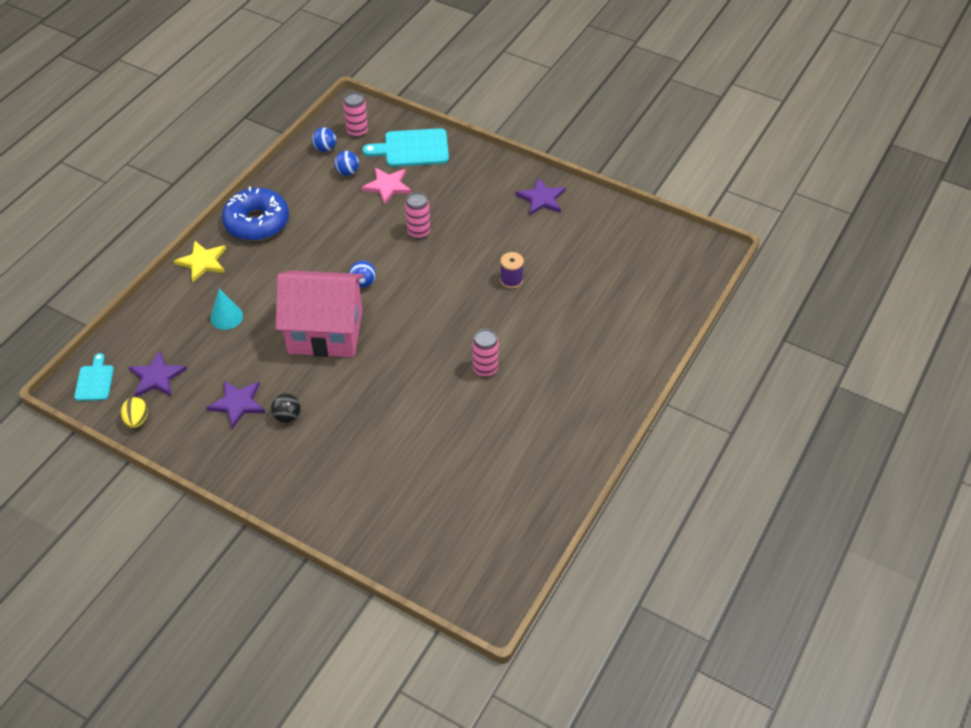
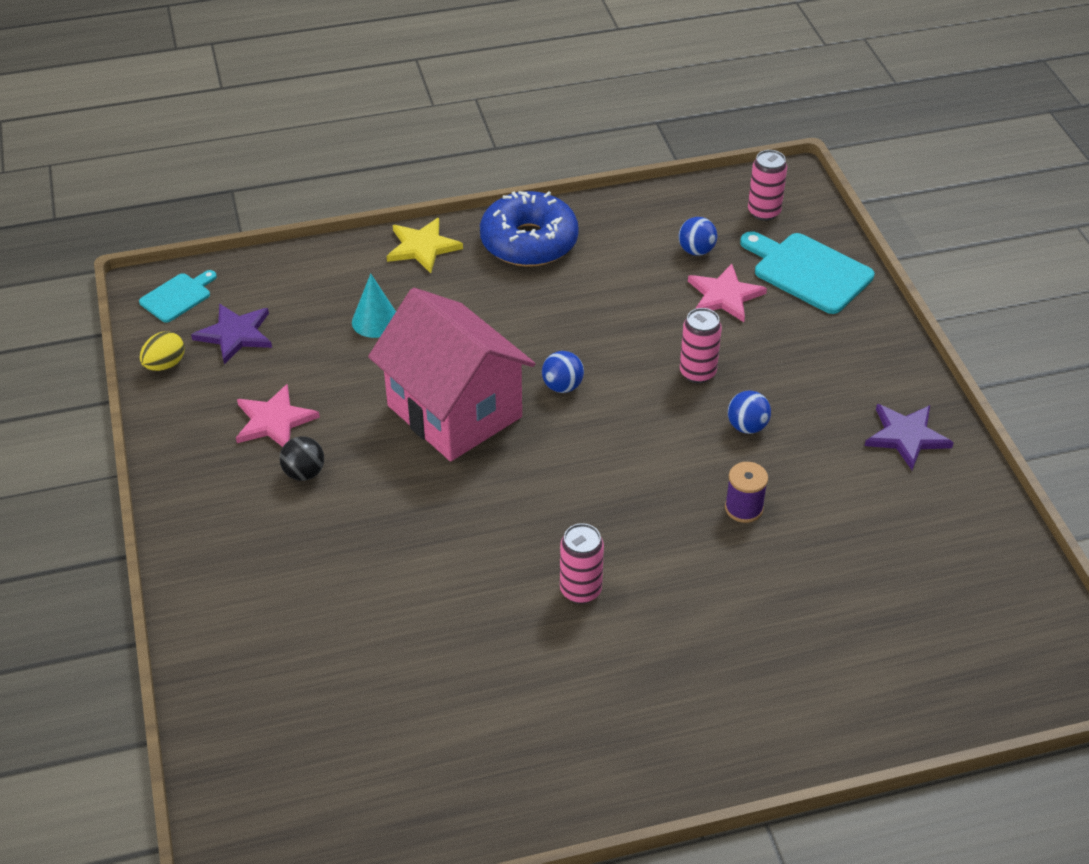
camera: 45 degrees right, 5 degrees down
(237, 404) = (274, 421): purple star -> pink star
(325, 149) = (702, 208): blue ball -> blue ball (747, 426)

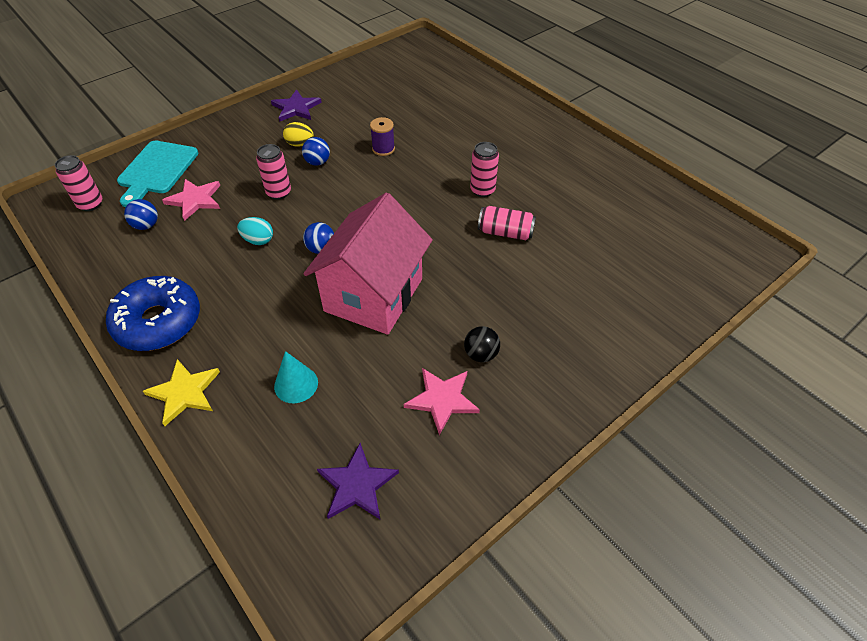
camera: 115 degrees left, 5 degrees up
(165, 364) = (422, 524): yellow egg -> yellow egg (300, 144)
(178, 296) = (324, 573): turquoise cutting board -> none
(477, 579) = (505, 232): none -> pink can
(612, 336) = (258, 240): none -> turquoise egg

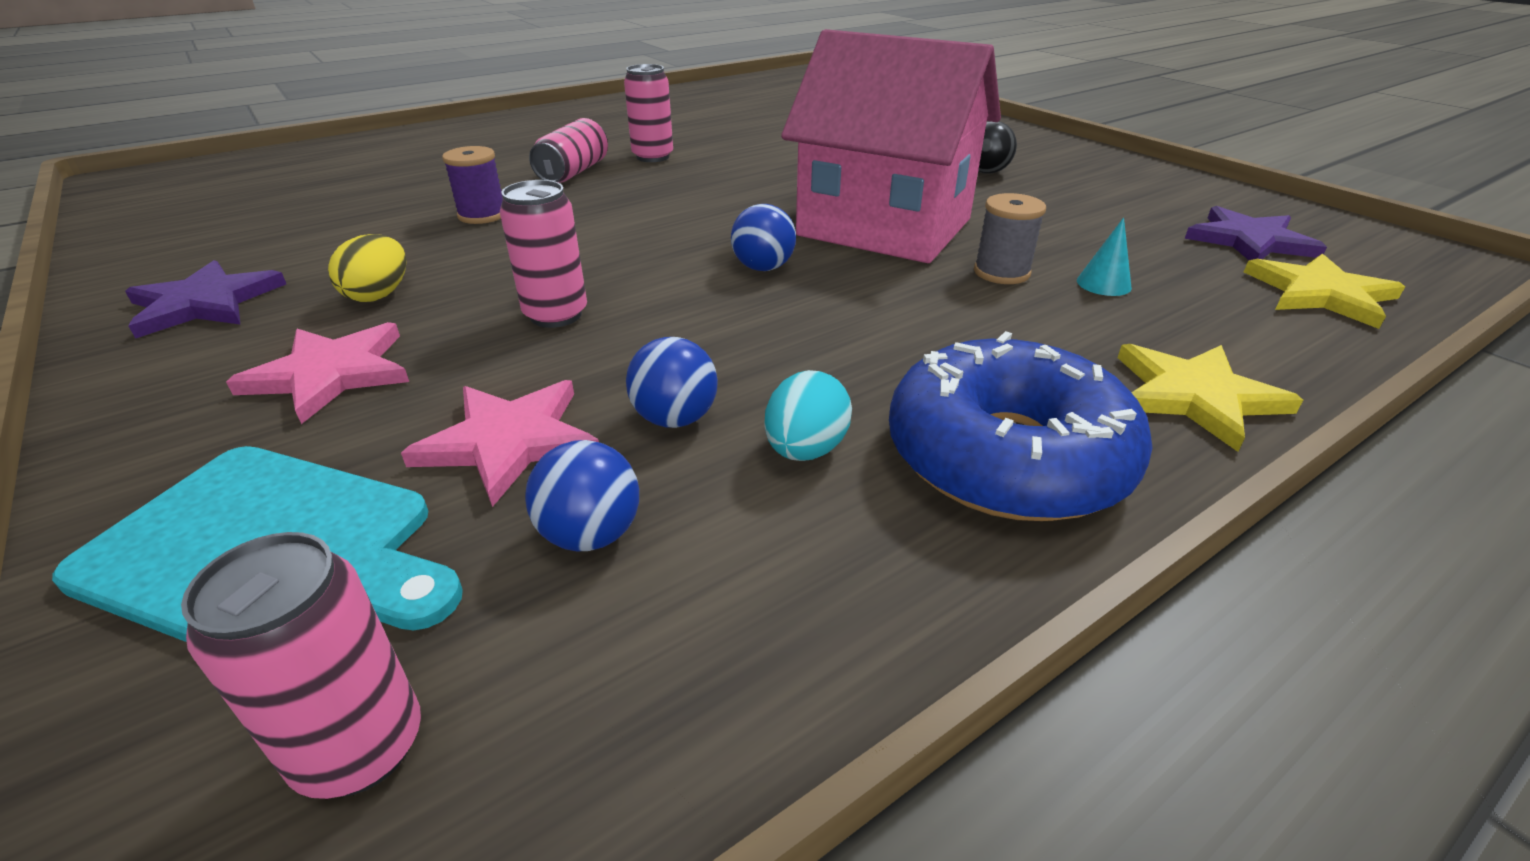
camera: 85 degrees left, 15 degrees down
(258, 240) = (720, 333): turquoise egg -> turquoise egg (805, 450)
(276, 492) = (1320, 293): none -> yellow star
(296, 384) = (1103, 284): turquoise cone -> turquoise cone, size x0.66
(312, 341) = (1001, 272): none -> grey spool
(317, 162) = (472, 274): blue ball -> blue ball (675, 419)
(442, 399) = (1073, 193): pink star -> pink star (331, 373)
(505, 232) = (753, 150): pink can -> pink can (573, 172)

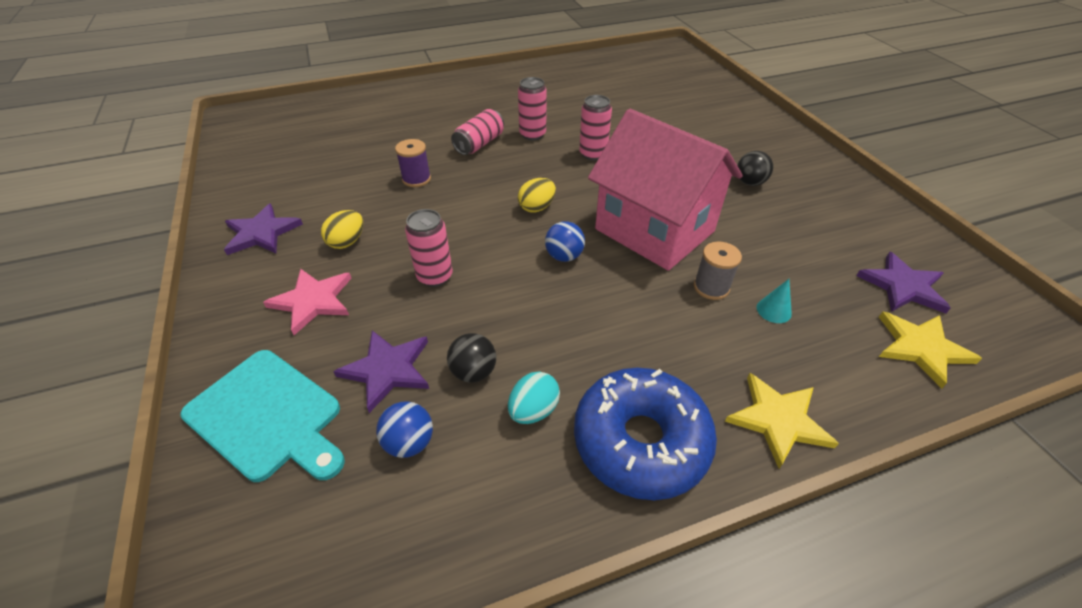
camera: 15 degrees right, 10 degrees up
(360, 748) = (286, 537): pink can -> pink can (593, 154)
(509, 441) = (387, 369): pink star -> purple star
(675, 419) = (474, 372): blue ball -> black ball
(694, 224) = (537, 207): none -> yellow egg

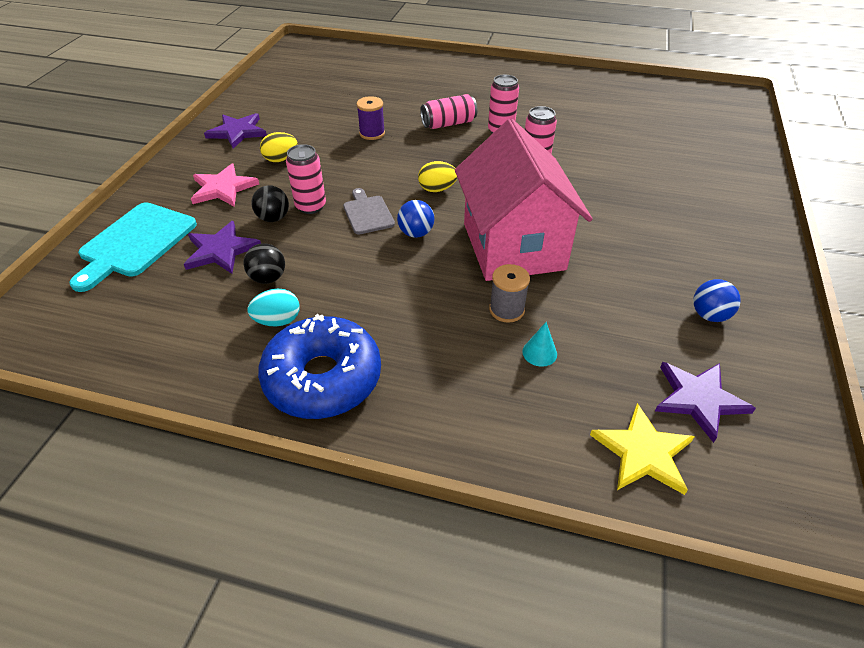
camera: 35 degrees right, 0 degrees up
(268, 416) = (135, 243): turquoise cutting board -> turquoise cutting board turned 45 degrees clockwise
(409, 442) = (189, 298): blue ball -> blue ball (709, 315)
(499, 258) = (367, 213): none -> grey cutting board
(749, 182) = (657, 246): black ball -> black ball (273, 218)
(778, 420) = (439, 425): yellow star -> none

